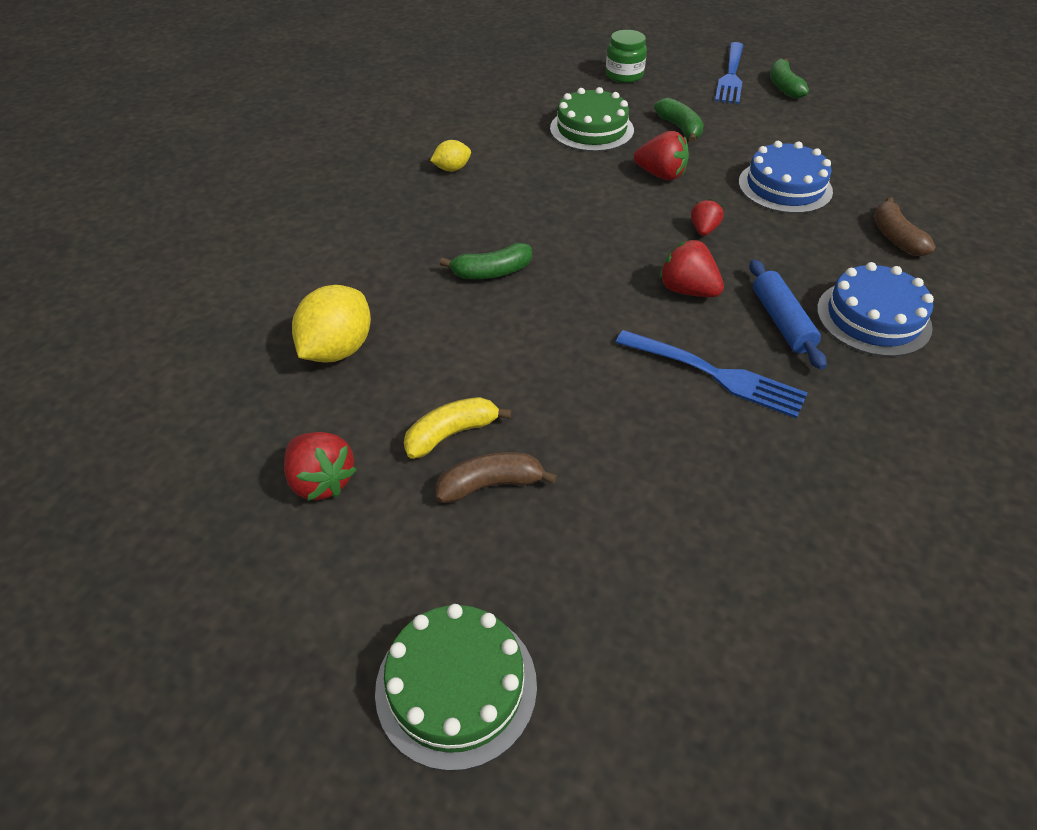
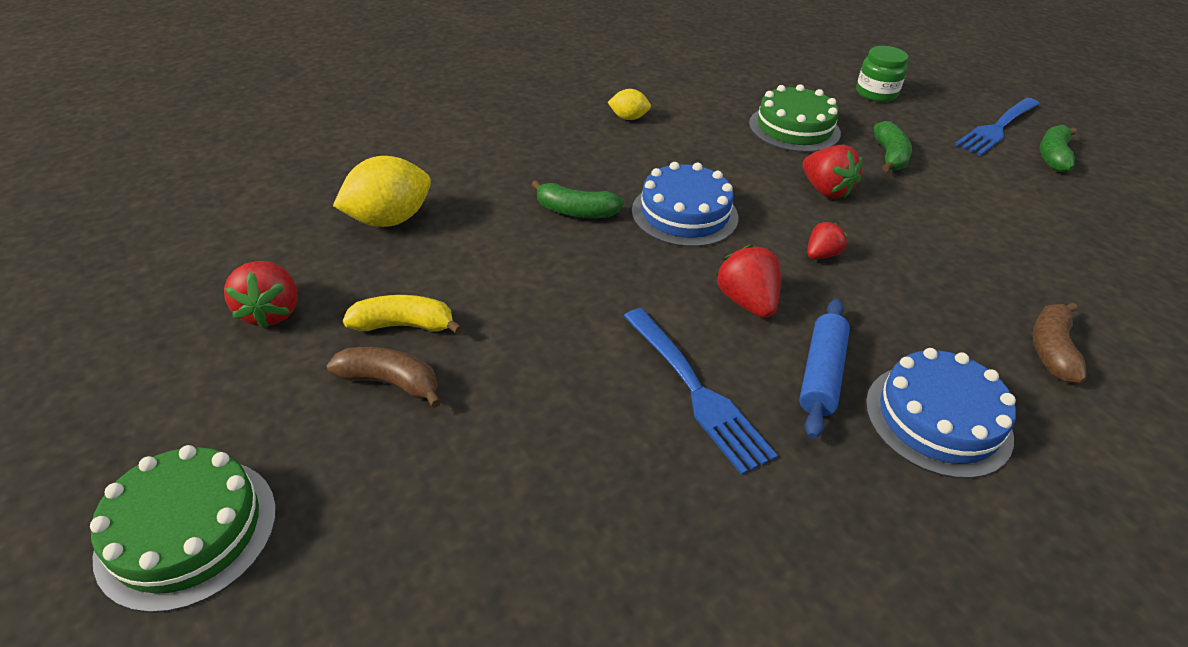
camera: 30 degrees right, 5 degrees down
(785, 187) = (957, 249): blue cake -> blue cake (684, 214)

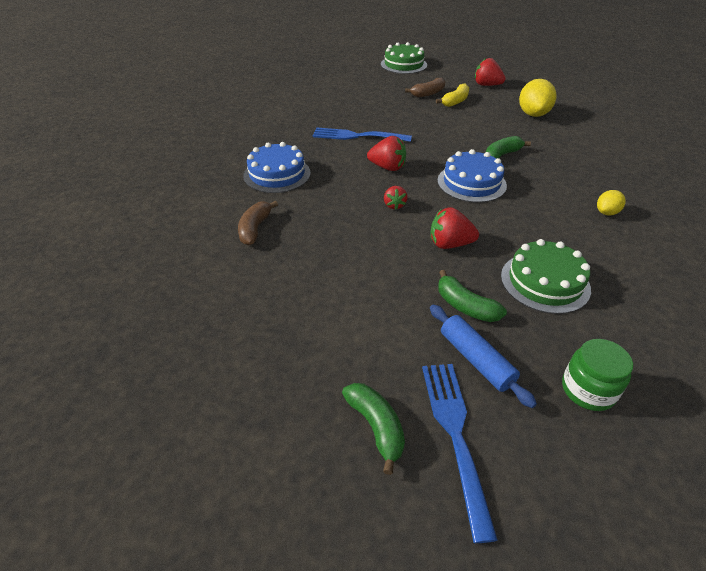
camera: 130 degrees right, 0 degrees up
(821, 374) = (329, 163): blue rolling pin -> blue rolling pin (476, 360)
(1051, 350) = (255, 229): brown banana -> brown banana turned 135 degrees counterclockwise

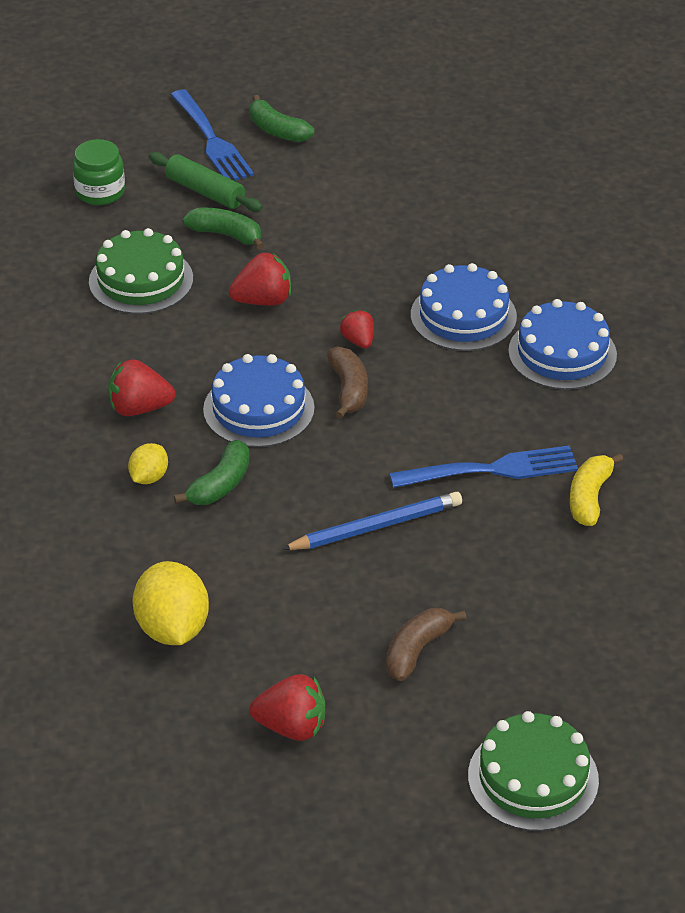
camera: 160 degrees right, 0 degrees up
(255, 229) = (518, 264): brown banana -> brown banana (348, 389)
(318, 205) = (463, 316): none -> blue cake
(387, 167) = (401, 408): red strawberry -> red strawberry (139, 408)
(426, 128) = (376, 526): none -> blue pencil
(455, 101) = (347, 634): yellow banana -> yellow banana (589, 498)
(476, 360) = (205, 191): blue rolling pin -> green rolling pin
(606, 212) = (53, 400): yellow lemon -> yellow lemon (149, 477)

